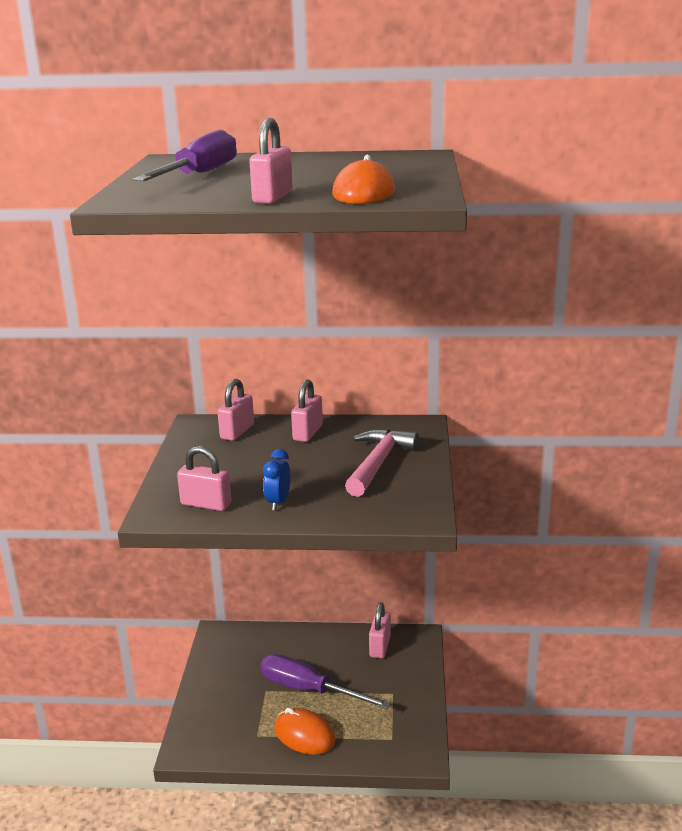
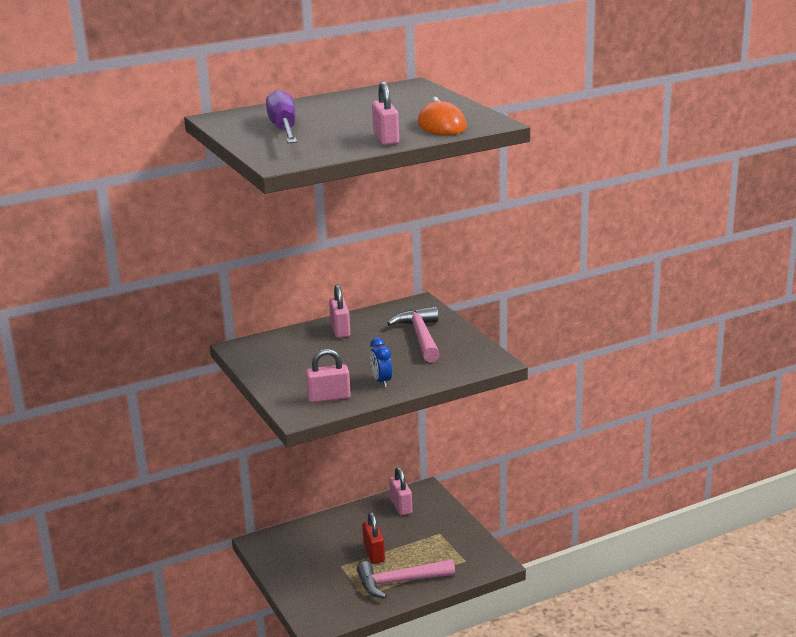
camera: 30 degrees left, 0 degrees up
(237, 431) = (282, 344): pink padlock -> none
(304, 735) = (399, 582): orange mouse -> pink hammer
(309, 690) = (374, 553): purple screwdriver -> red padlock

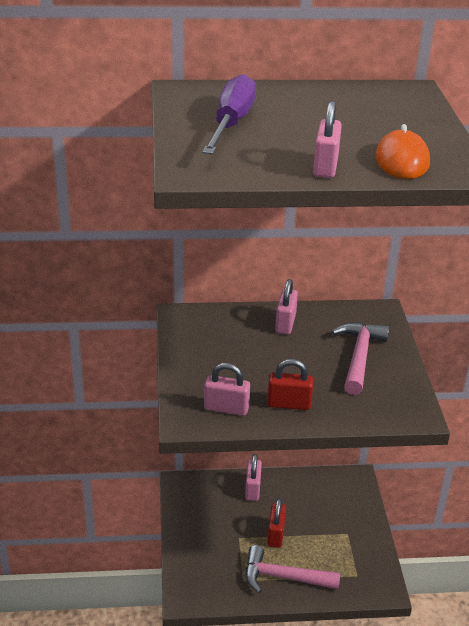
camera: 20 degrees right, 10 degrees up
(382, 381) = (289, 404): blue clock -> red padlock
(401, 506) = (326, 489): pink padlock -> pink padlock (252, 489)

